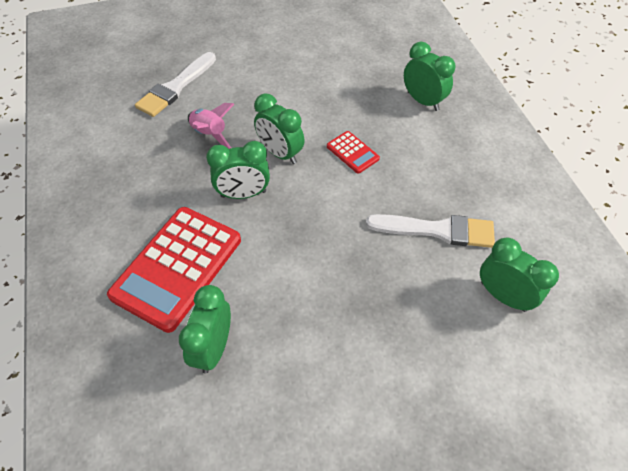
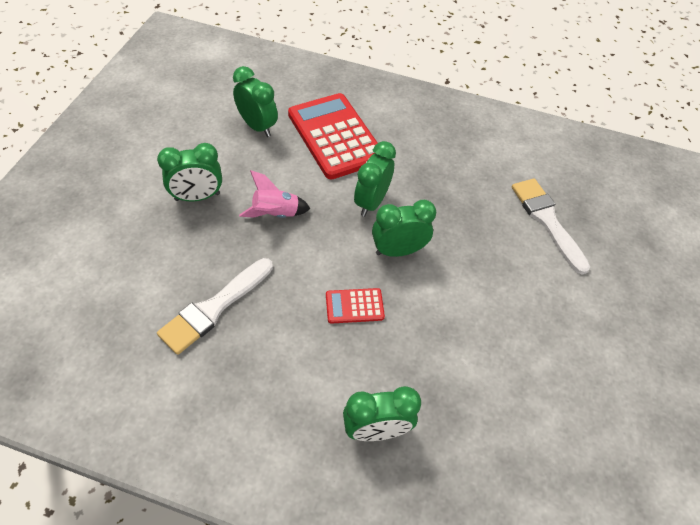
camera: 120 degrees right, 0 degrees up
(210, 134) = (460, 215): pink rocket -> pink rocket (275, 214)
(503, 296) = (117, 305): green clock -> green clock (197, 197)

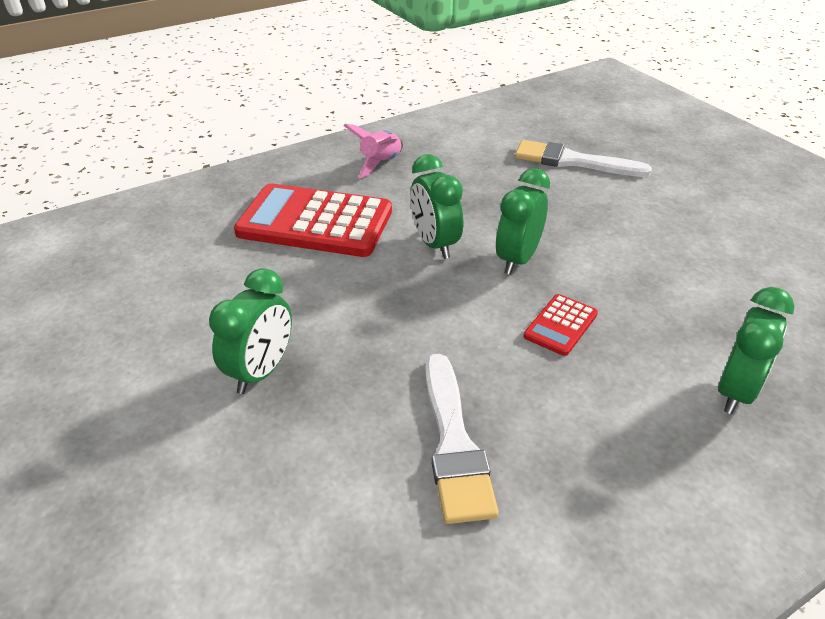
camera: 45 degrees left, 15 degrees down
(257, 126) = (220, 268): green clock -> none
(275, 214) = (369, 319): pink rocket -> pink rocket (380, 164)

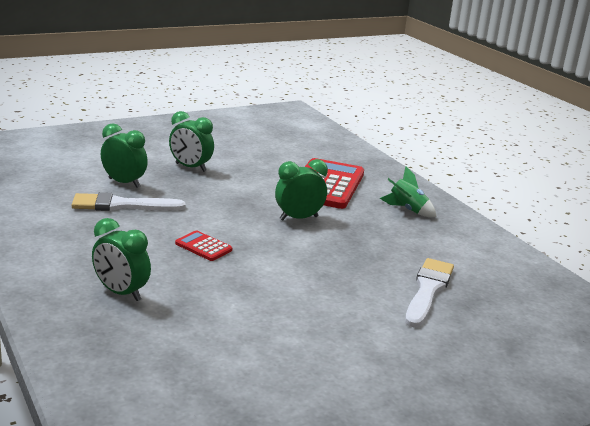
camera: 90 degrees right, 15 degrees down
(380, 164) = (407, 210): pink rocket -> green rocket
(517, 259) = (277, 243): green clock -> green clock (124, 183)

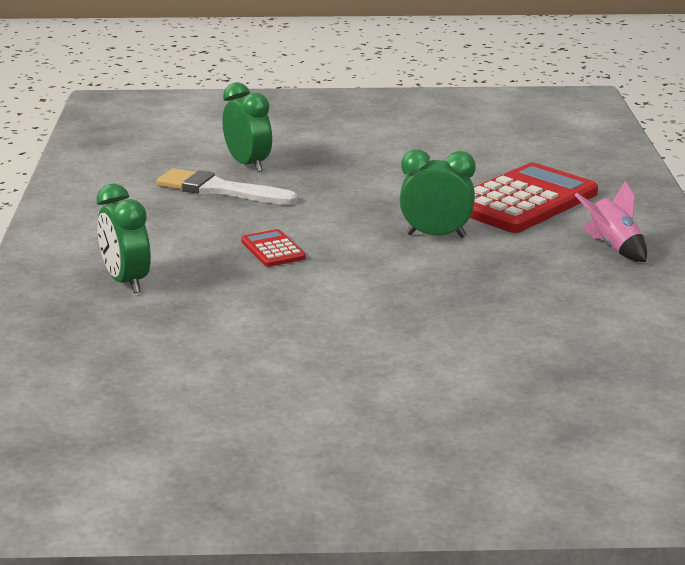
camera: 30 degrees right, 0 degrees up
(190, 167) = (352, 157): green clock -> none
(407, 210) = (613, 248): green rocket -> pink rocket
(428, 290) = (524, 348): white brush -> none

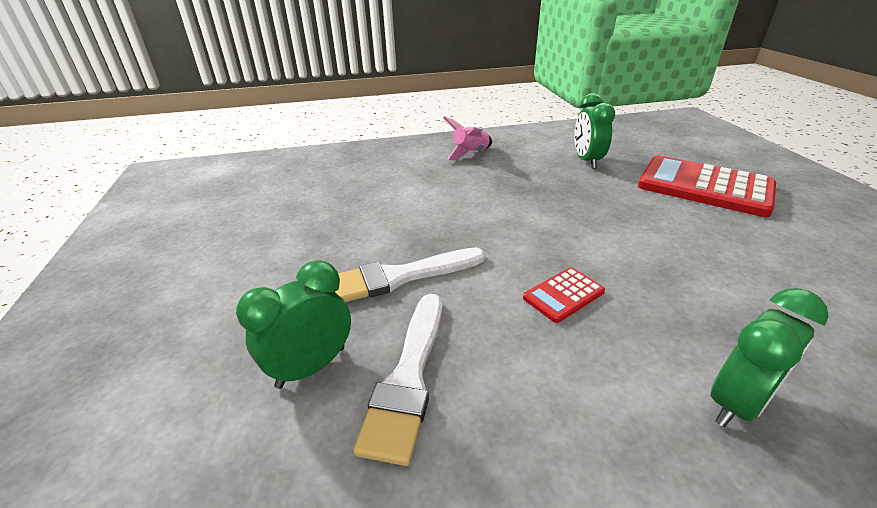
camera: 100 degrees left, 10 degrees up
(334, 193) = (400, 277): none -> white brush
(436, 236) = (482, 212): green clock -> green clock (587, 161)
(523, 201) = (399, 183): red calculator -> red calculator (704, 187)

